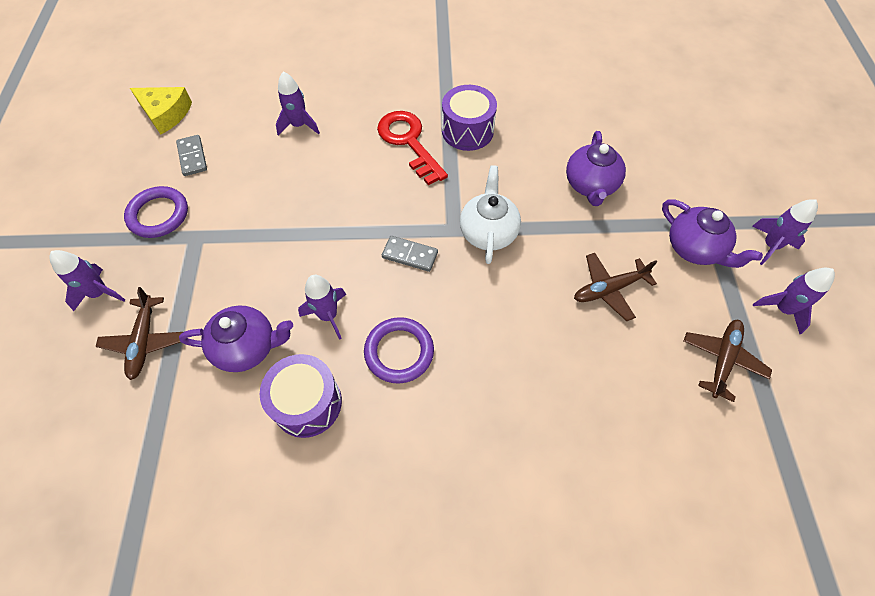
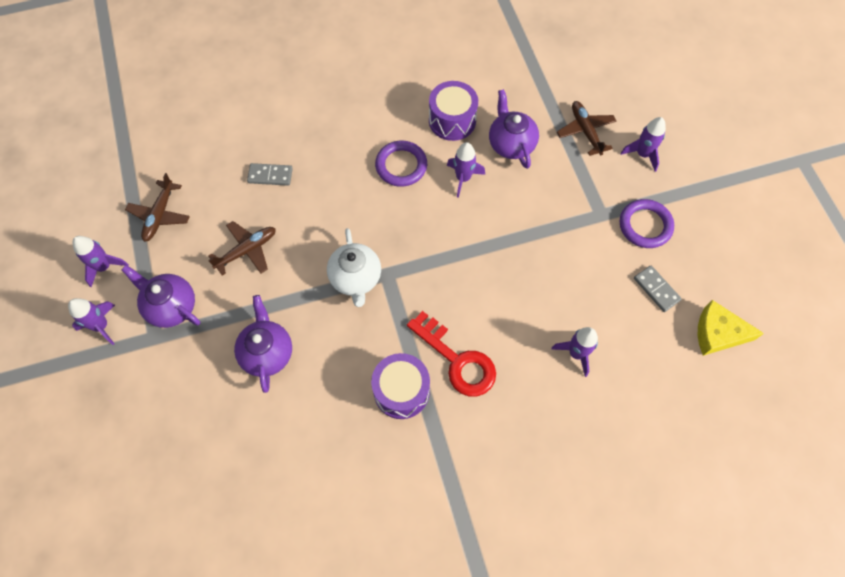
camera: 165 degrees right, 5 degrees up
(247, 347) = (511, 144): purple teapot -> purple teapot turned 90 degrees clockwise
(410, 255) = (417, 241): grey domino -> grey domino (270, 176)

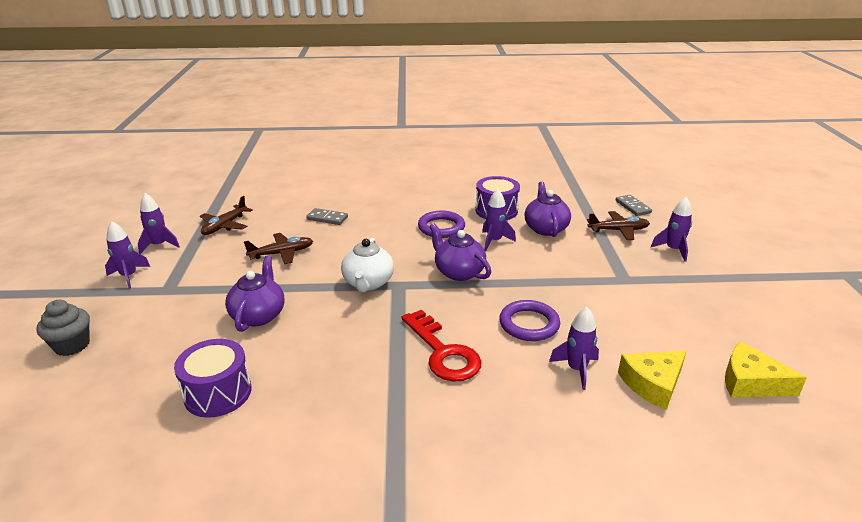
camera: 15 degrees right, 35 degrees down
(106, 438) = (72, 345): none -> grey cupcake
(171, 306) = (195, 274): purple teapot -> purple teapot (459, 272)
(401, 391) = (374, 364): purple drum -> purple drum (218, 393)
(585, 131) = (618, 230): brown plane -> brown plane turned 90 degrees clockwise
(640, 355) = (652, 384): none -> yellow cheese
(645, 225) = (670, 292): purple ring -> purple ring (529, 324)
(656, 289) = (678, 337): grey domino -> grey domino (633, 207)

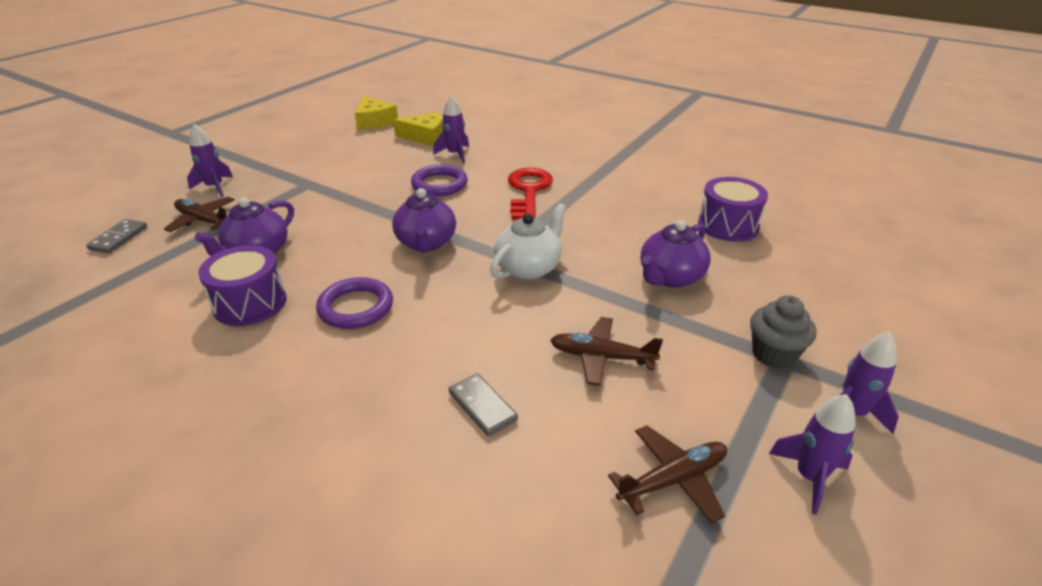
camera: 145 degrees left, 5 degrees up
(72, 345) = (894, 321): grey cupcake -> grey cupcake (773, 354)
(494, 241) = (334, 261): purple rocket -> none

